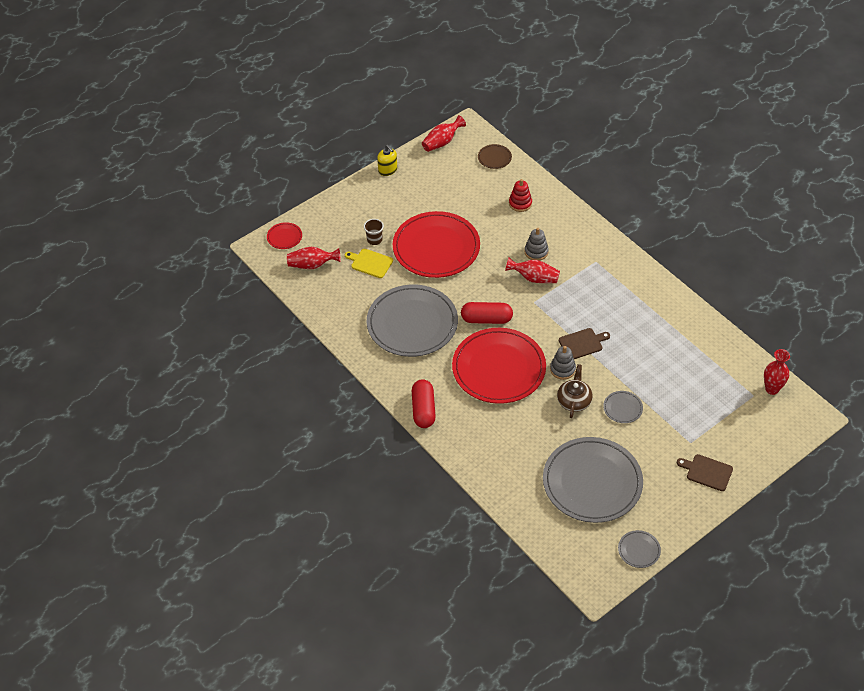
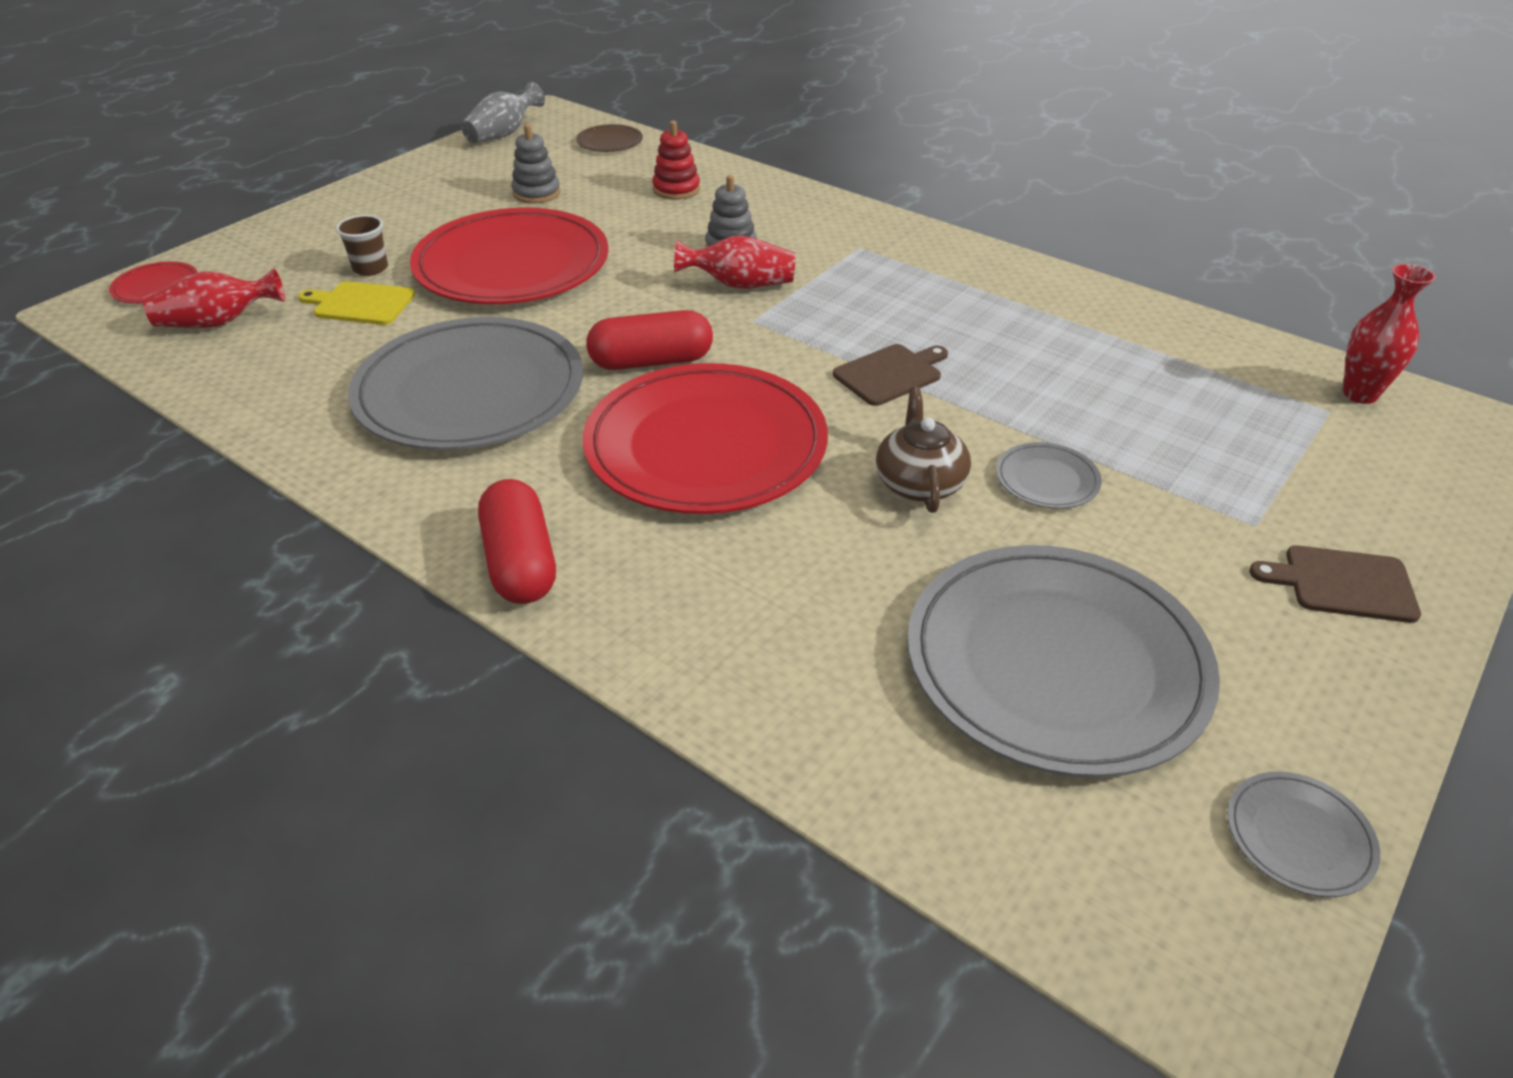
camera: 15 degrees left, 10 degrees down
(387, 170) = (396, 175): yellow soap dispenser -> none
(442, 142) = (503, 134): red vase -> grey vase
(562, 369) = (864, 426): grey stacking toy -> grey stacking toy (536, 193)

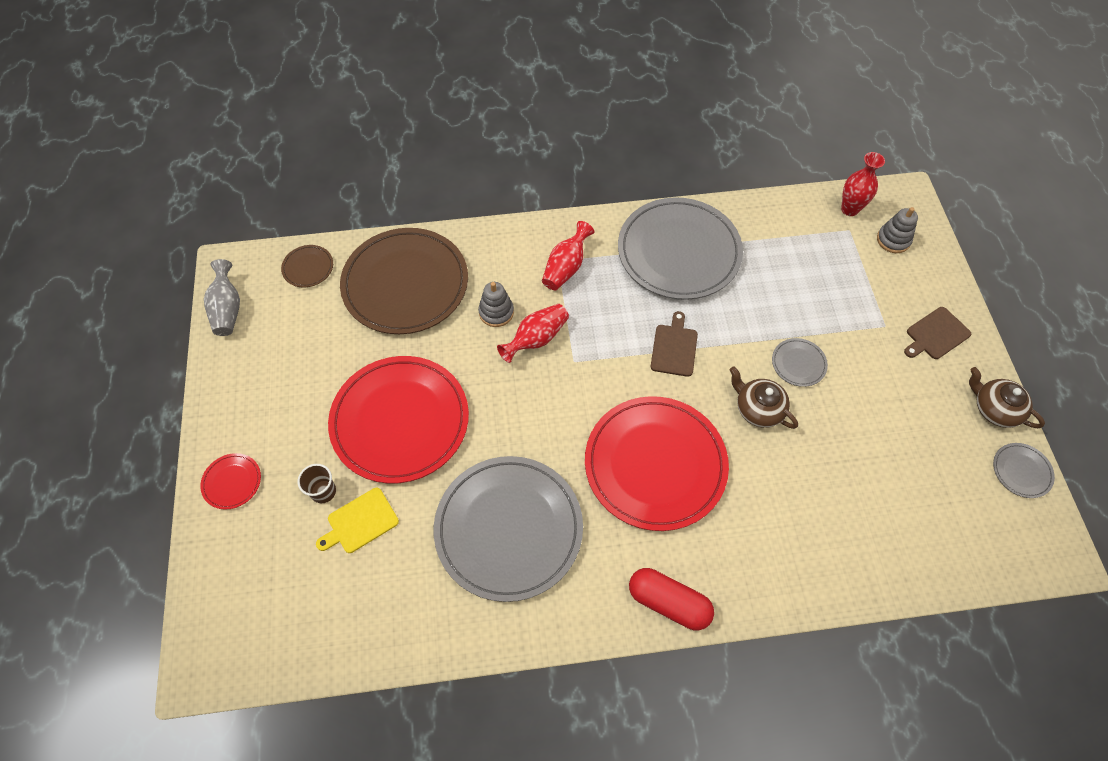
camera: 45 degrees left, 20 degrees up
(156, 287) = (213, 618): red plate -> red plate (232, 482)
(218, 322) = (300, 607): red vase -> red vase (566, 267)
(536, 193) = (329, 349): grey stacking toy -> grey stacking toy (893, 240)
(651, 361) = (564, 431): red capsule -> none
(676, 189) = (405, 284): red stacking toy -> brown plate
(1056, 663) = (895, 462): grey plate -> grey plate (679, 252)
(1348, 729) = (994, 409): none -> brown teapot

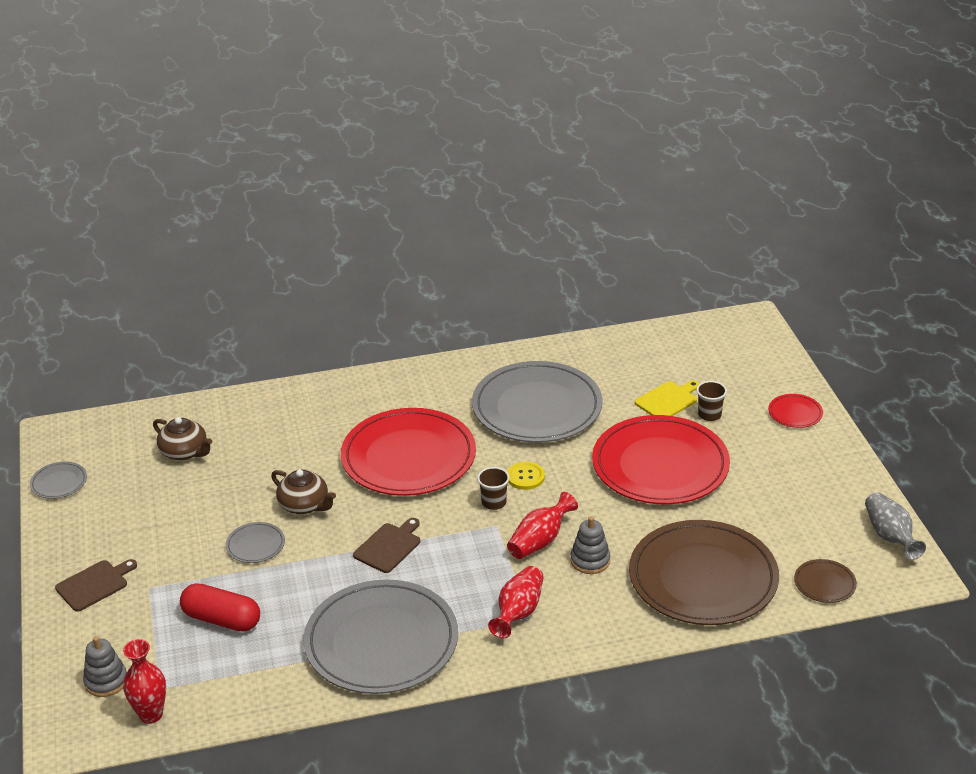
camera: 175 degrees right, 25 degrees down
(537, 421) = (525, 477): none -> yellow button
(573, 390) = (494, 502): none -> brown cup
(668, 602) = (396, 380): red capsule -> red capsule (222, 619)
(674, 348) = (389, 546): brown cutting board -> brown cutting board turned 150 degrees counterclockwise
(994, 409) = (61, 526): brown teapot -> brown teapot (185, 452)

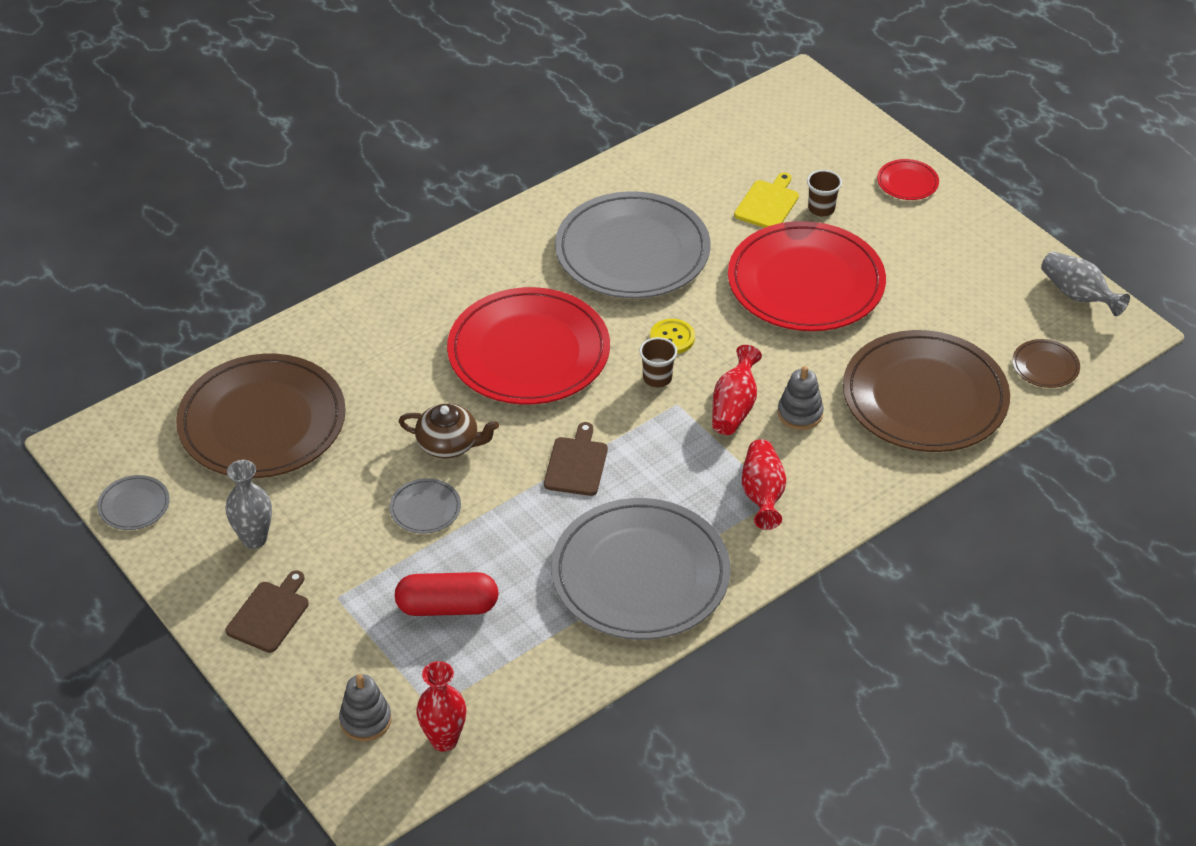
camera: 25 degrees left, 10 degrees up
(122, 529) = (254, 539): none -> grey vase
(185, 452) = (262, 422): brown teapot -> brown plate

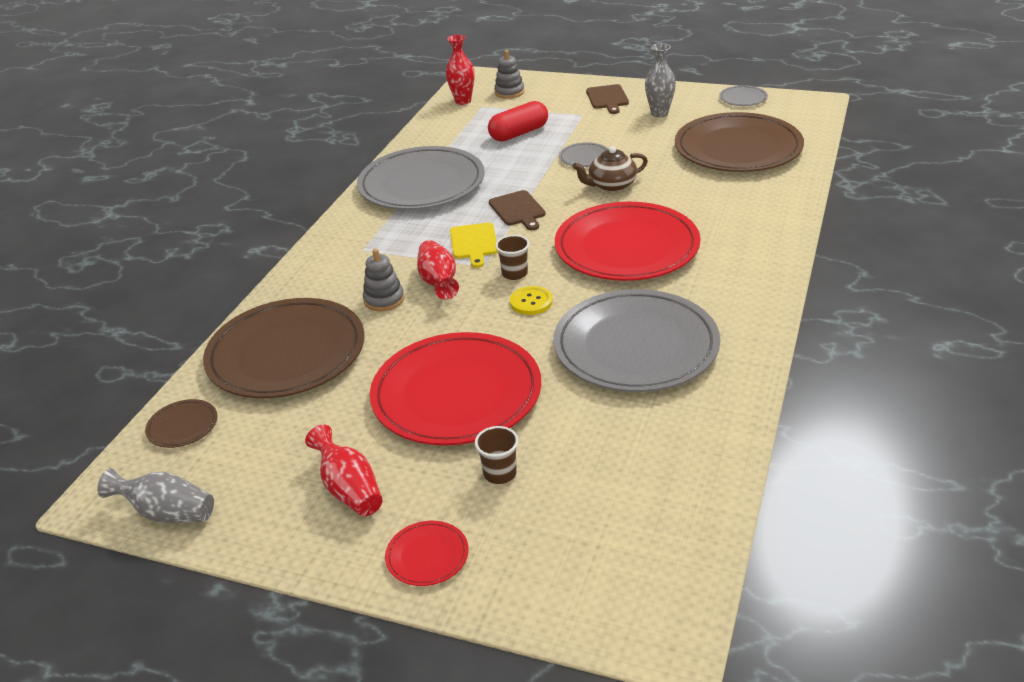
camera: 150 degrees right, 10 degrees down
(762, 494) = (375, 246): red vase -> red vase (349, 489)
(768, 203) = (559, 451): yellow cutting board -> yellow cutting board (474, 243)

